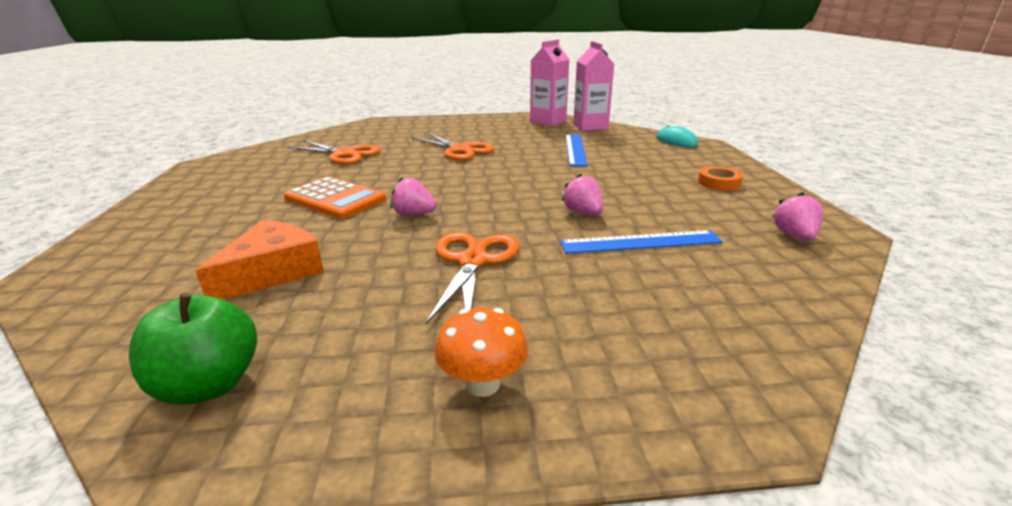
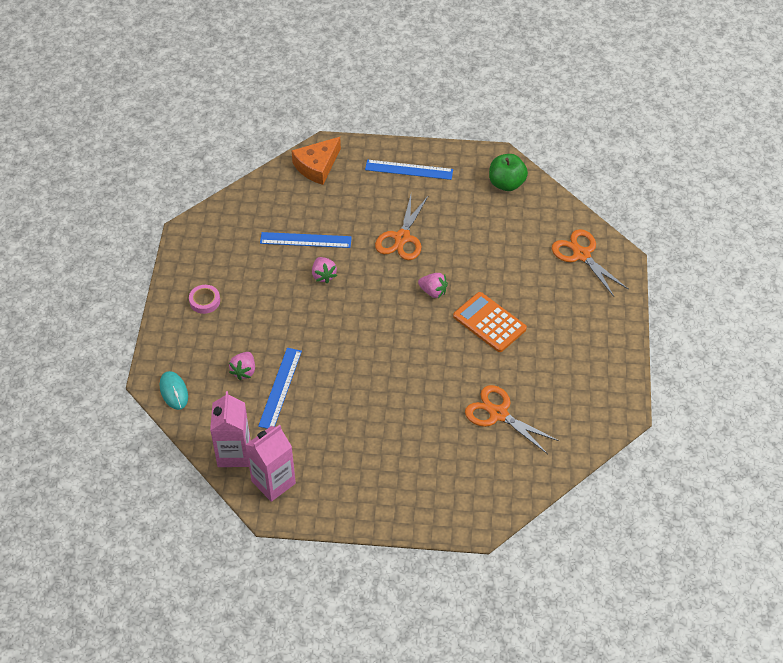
camera: 170 degrees left, 25 degrees up
(273, 272) = (506, 245): orange cheese -> orange cheese (317, 166)
(460, 150) = (388, 405): orange scissors -> orange scissors (581, 255)
(483, 384) = (409, 170): orange mushroom -> blue ruler
(719, 182) = (205, 301): orange tape -> pink tape
(794, 236) = (216, 232): pink strawberry -> pink strawberry (244, 371)

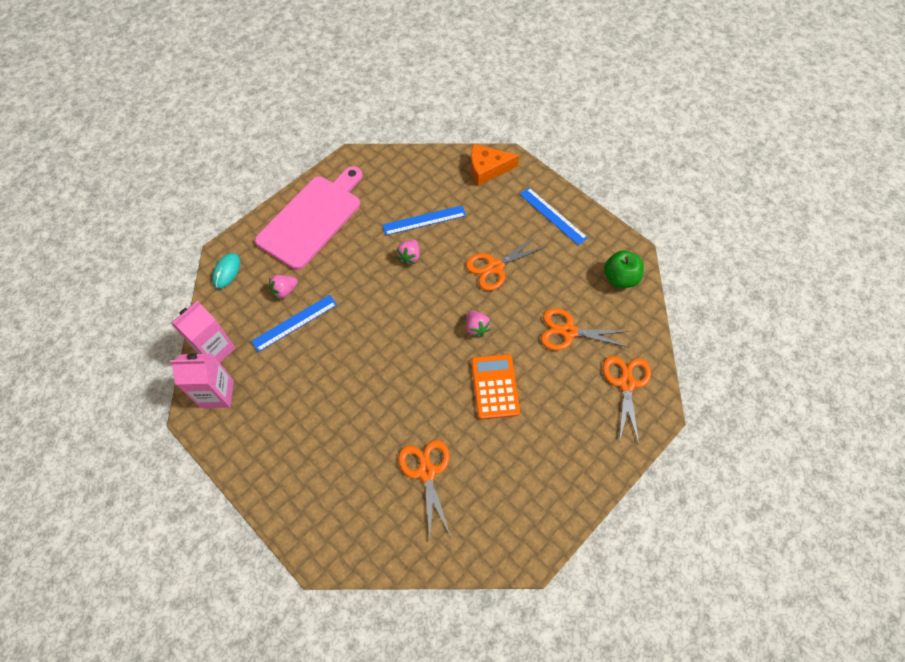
camera: 40 degrees right, 10 degrees up
(205, 301) = (312, 219): pink tape -> pink cutting board
(305, 240) = (424, 220): blue ruler -> blue ruler turned 60 degrees counterclockwise
(505, 247) = (568, 331): none -> orange scissors

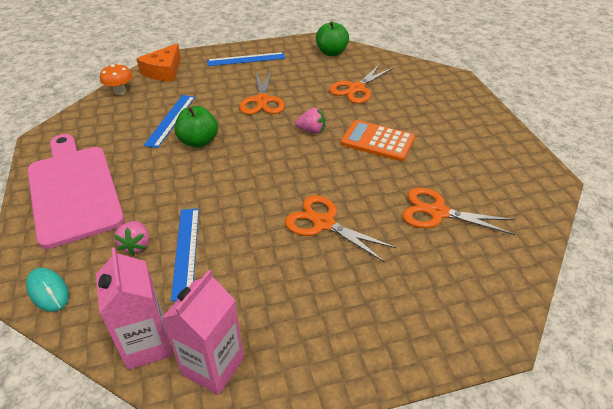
camera: 60 degrees left, 20 degrees down
(409, 257) = (198, 142): pink strawberry -> green apple
(438, 161) = (120, 91): none -> orange mushroom
(626, 383) = (422, 81): orange scissors -> orange scissors (323, 223)

